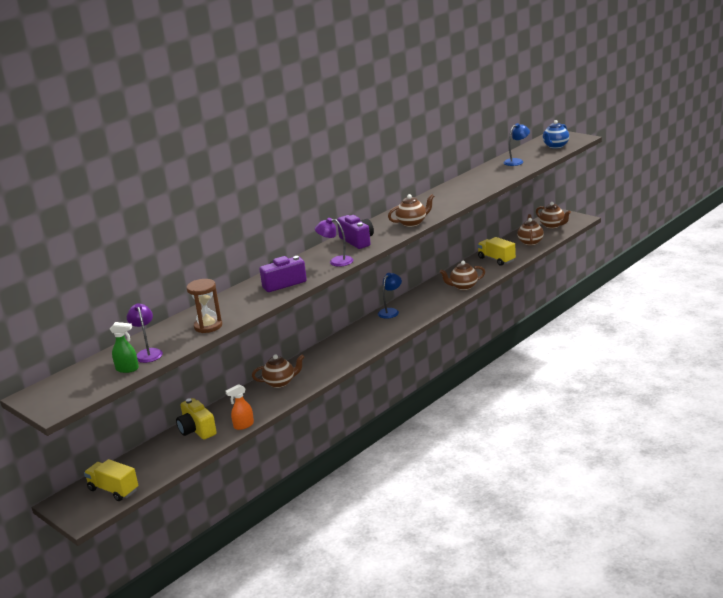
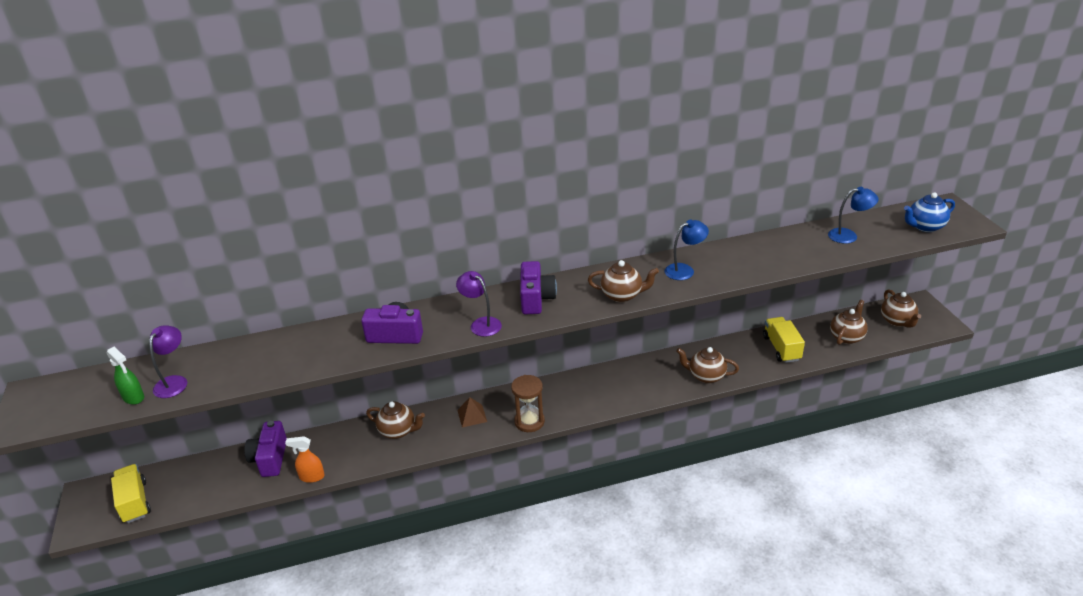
camera: 30 degrees right, 10 degrees up
(197, 430) = (270, 458): yellow camera -> purple camera
(208, 326) = (263, 368): brown hourglass -> brown hourglass (529, 421)
(326, 357) = (472, 416): none -> brown pyramid
(390, 311) = (595, 377): blue lamp -> blue lamp (684, 270)

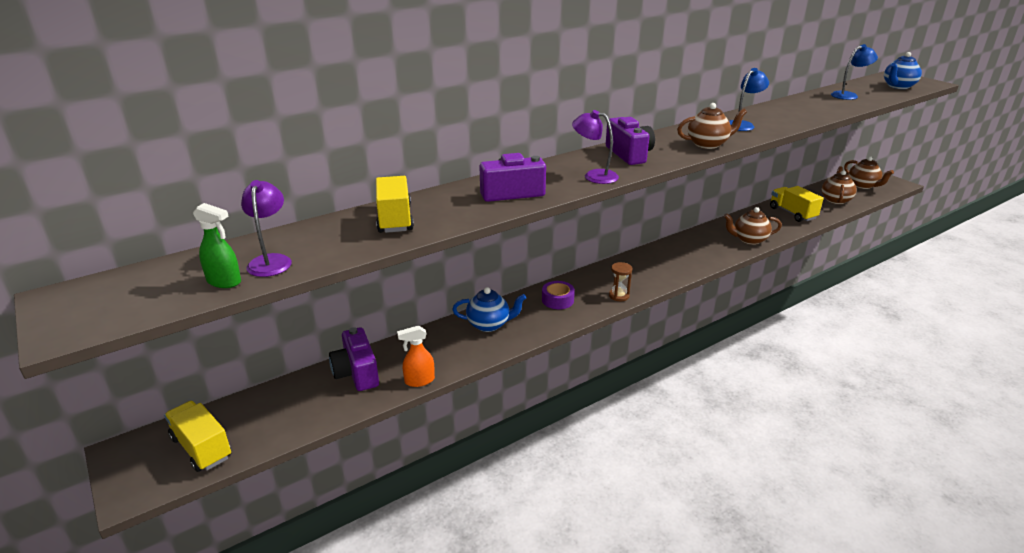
camera: 20 degrees left, 5 degrees down
(285, 351) = (395, 219): none -> yellow truck
(398, 431) = (489, 324): brown teapot -> blue teapot
(472, 416) = (557, 300): brown pyramid -> purple tape
(529, 421) = (619, 296): brown hourglass -> brown hourglass, size x0.64

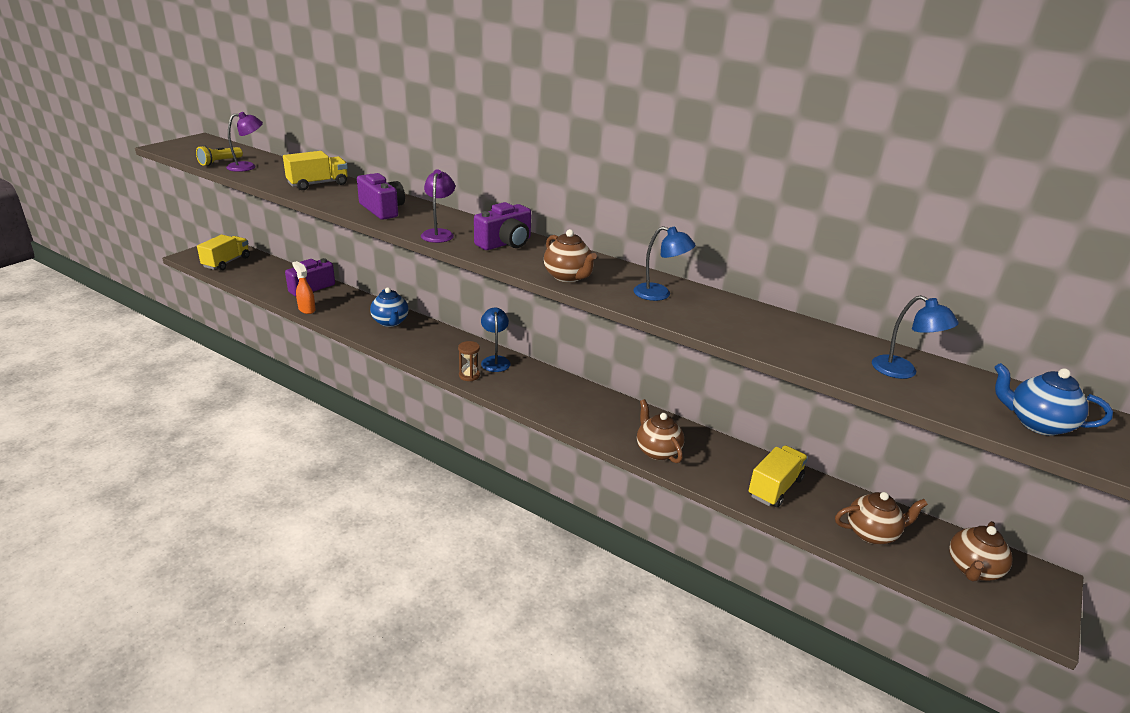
camera: 65 degrees right, 0 degrees up
(224, 281) = (220, 162): green spray bottle -> yellow flashlight
(557, 300) = (444, 346): purple tape -> none
(597, 278) = (495, 360): none -> blue lamp

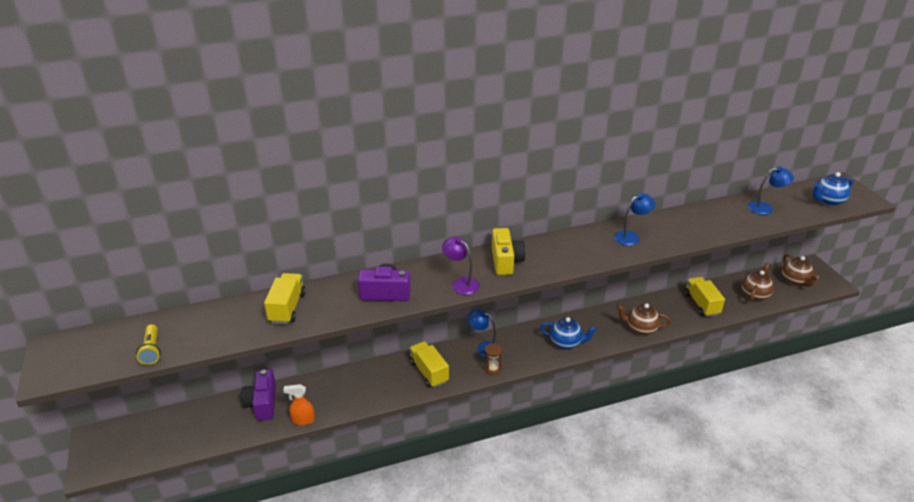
camera: 50 degrees left, 5 degrees up
(226, 262) = (141, 445): yellow truck -> yellow truck (428, 372)
(247, 166) = (188, 336): purple lamp -> none
(390, 322) = (376, 378): blue teapot -> blue teapot (566, 343)
(505, 243) = (506, 261): purple camera -> yellow camera
(568, 277) = (581, 259): brown teapot -> none

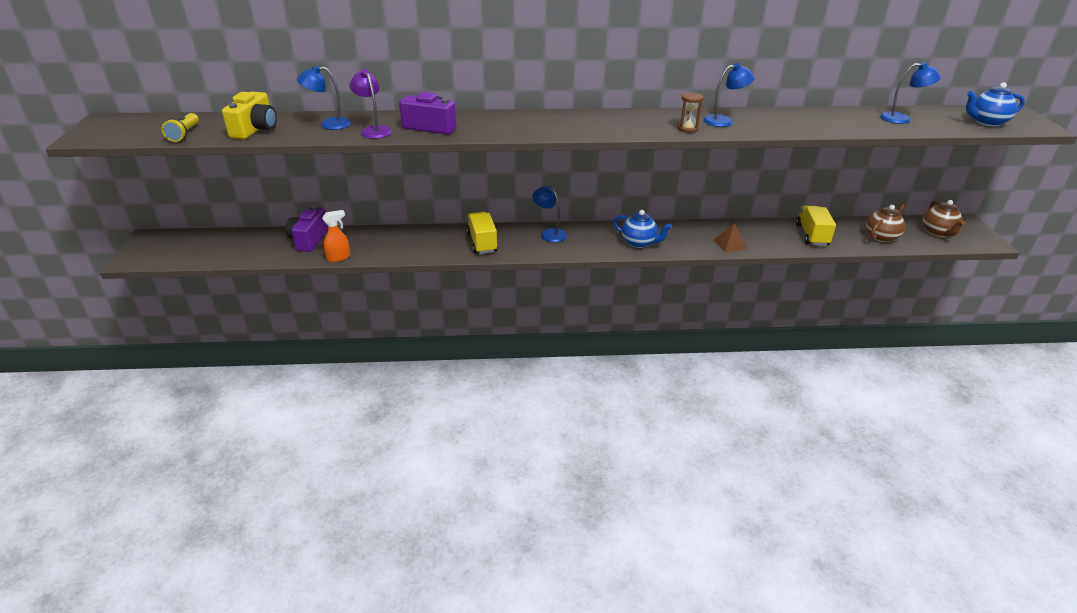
camera: 15 degrees right, 0 degrees up
(287, 308) = (328, 124): yellow truck -> blue lamp
(303, 420) = (339, 258): orange spray bottle -> orange spray bottle turned 135 degrees clockwise
(461, 283) = (512, 130): purple lamp -> purple lamp (373, 130)
(492, 369) = (549, 251): brown hourglass -> brown hourglass (687, 129)
(506, 261) = (571, 121): yellow camera -> yellow camera (255, 129)
(640, 328) = (729, 244): brown teapot -> brown pyramid

